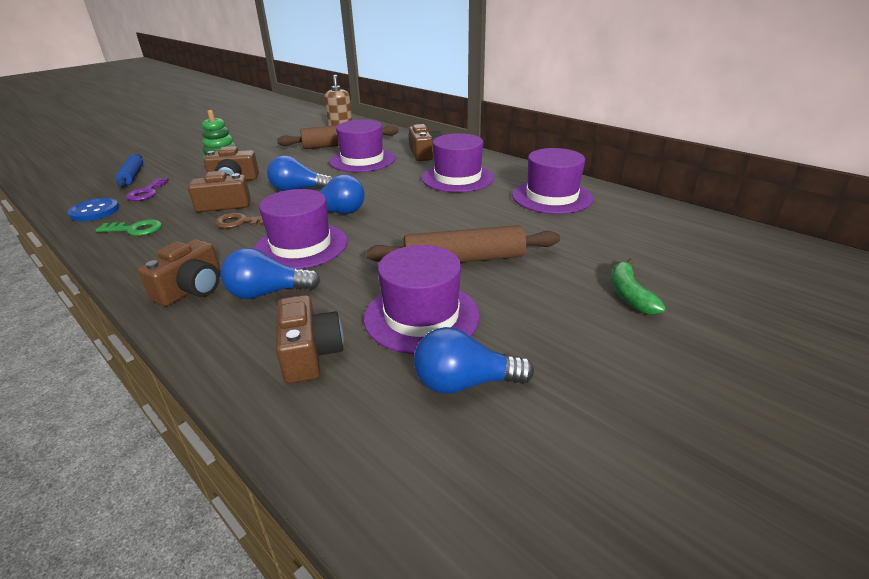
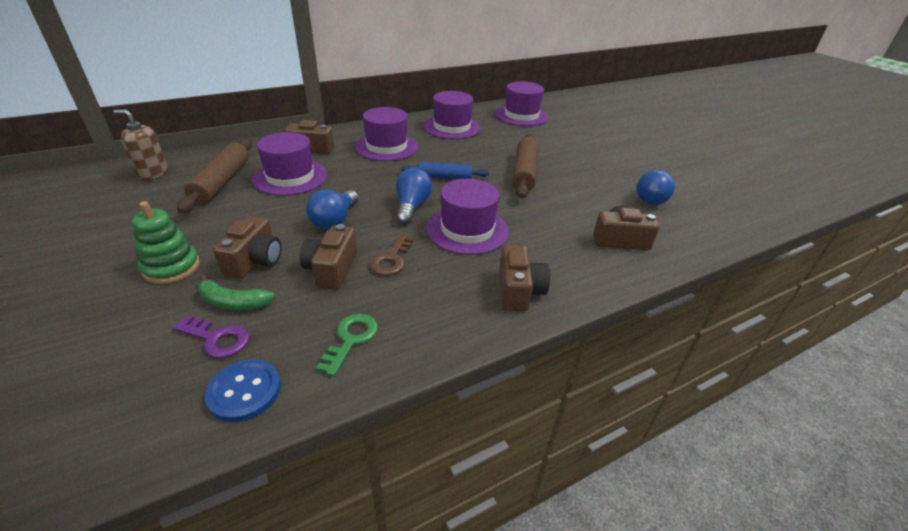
camera: 75 degrees left, 5 degrees up
(132, 176) = (110, 363): blue rolling pin -> blue rolling pin (445, 177)
(192, 289) = (519, 290): brown camera -> brown camera turned 45 degrees clockwise
(267, 293) = (539, 251): blue light bulb -> none
(421, 316) = (587, 198): purple hat -> purple hat (521, 115)
(629, 294) = (581, 142): green banana -> green banana (233, 302)

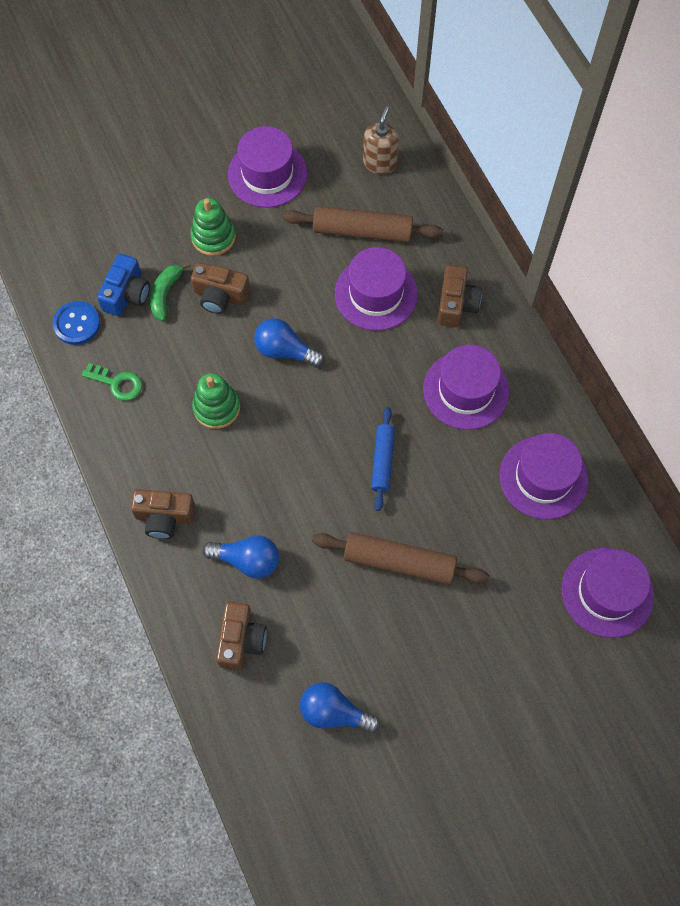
camera: 95 degrees right, 30 degrees up
(217, 339) = (127, 294): purple key -> blue camera
(331, 269) = (204, 358): brown camera -> none
(392, 259) = (216, 407): brown key -> green stacking toy
(412, 206) = (312, 424): blue light bulb -> blue light bulb (247, 560)
(467, 230) = (264, 479): purple hat -> purple hat (267, 174)

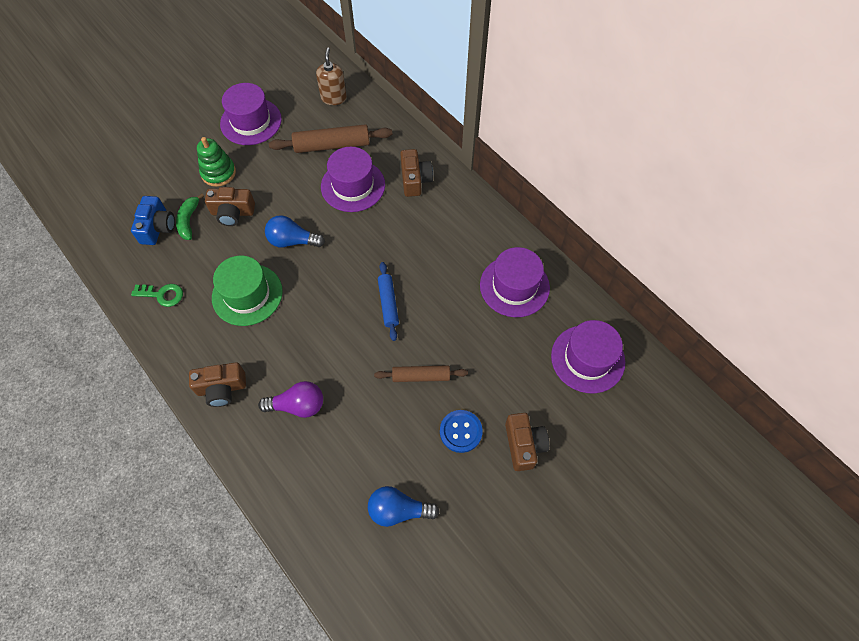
camera: 15 degrees left, 5 degrees down
(77, 324) = (120, 258): blue button -> blue button (460, 431)
(216, 407) = (247, 294): green stacking toy -> green hat
(241, 640) = (307, 471): brown camera -> brown camera (524, 445)
(247, 560) = (298, 405): blue light bulb -> purple light bulb
(399, 562) = (421, 376): brown rolling pin -> brown rolling pin, size x0.64
(466, 390) = (438, 238): purple hat -> none

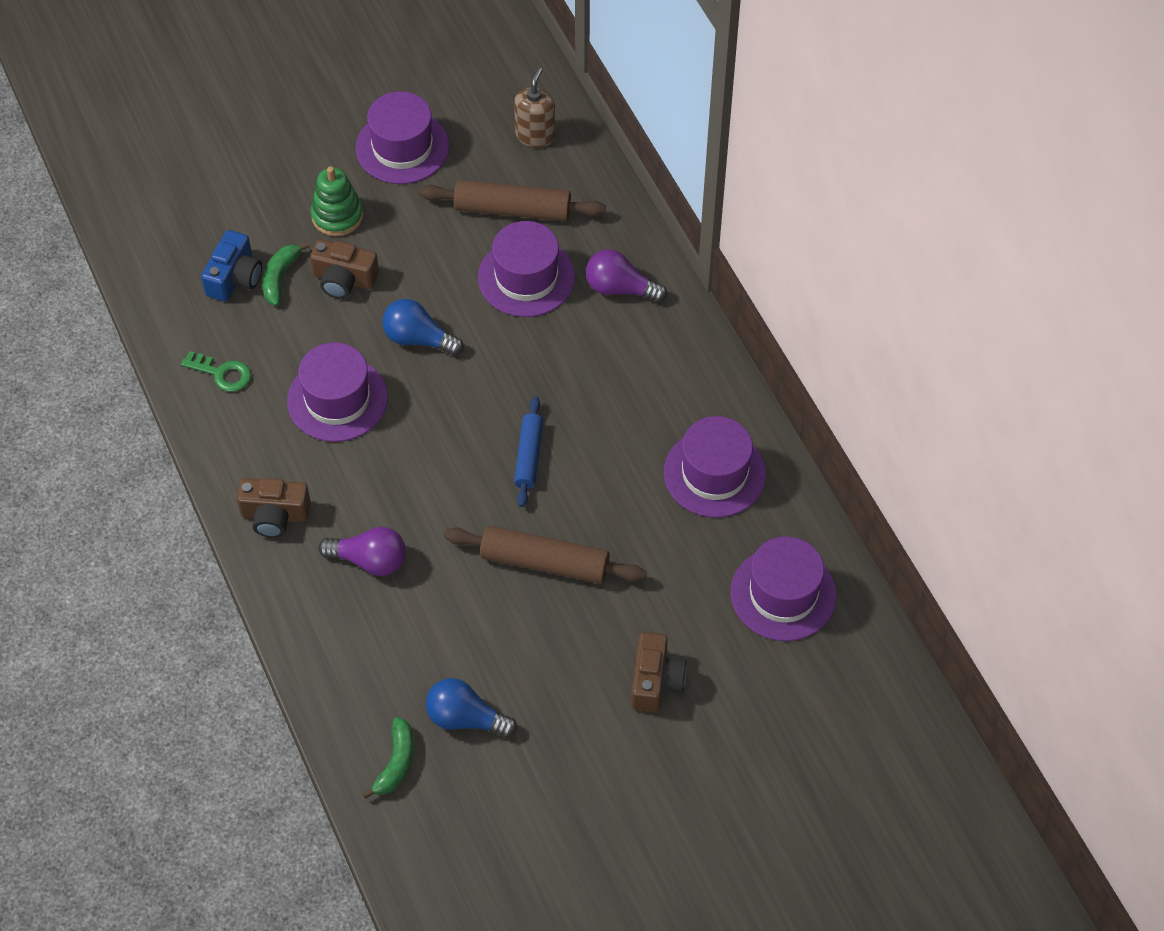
camera: 15 degrees right, 5 degrees down
(247, 294) = (337, 399): green hat -> purple hat
(357, 561) = (396, 763): none -> green banana
(415, 180) = (620, 288): brown camera -> purple light bulb
(421, 376) = (545, 563): brown rolling pin -> brown rolling pin, size x1.57
(460, 431) = (576, 644): blue button -> none

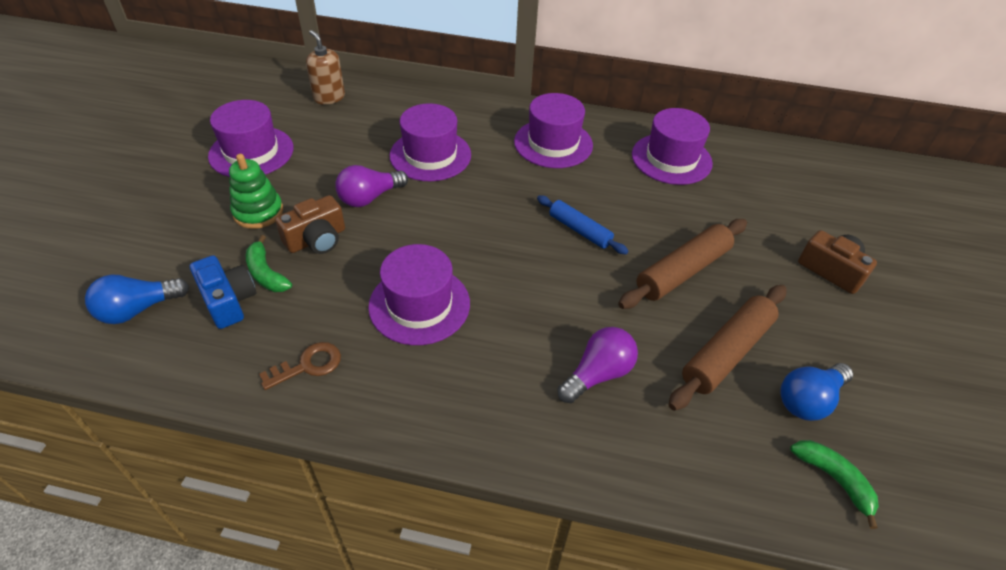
camera: 55 degrees left, 10 degrees down
(222, 373) = (308, 365): green key -> brown key
(275, 515) = (493, 415): brown camera -> none
(418, 339) = (417, 230): blue light bulb -> blue light bulb (138, 309)
(512, 210) = (370, 133): brown rolling pin -> brown rolling pin (727, 352)
(620, 288) = (487, 124): purple light bulb -> purple light bulb (369, 198)
(783, 594) = (791, 178): purple hat -> purple hat (553, 143)

